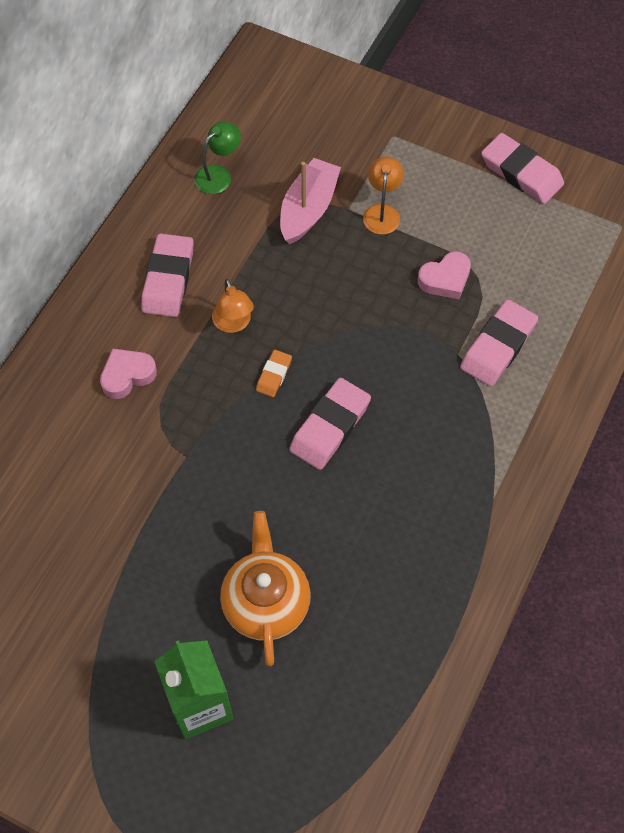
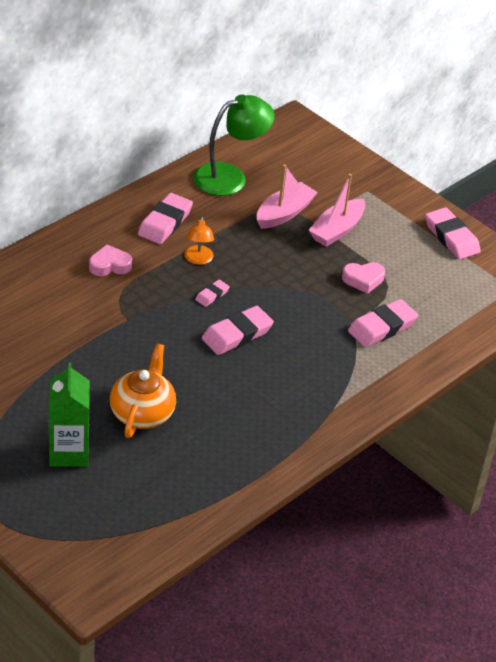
camera: 15 degrees right, 20 degrees down
(218, 174) = (230, 177): green lamp -> green lamp, size x1.91
(274, 375) = (212, 295): orange eraser -> pink eraser
(382, 212) = (337, 230): orange lamp -> pink boat

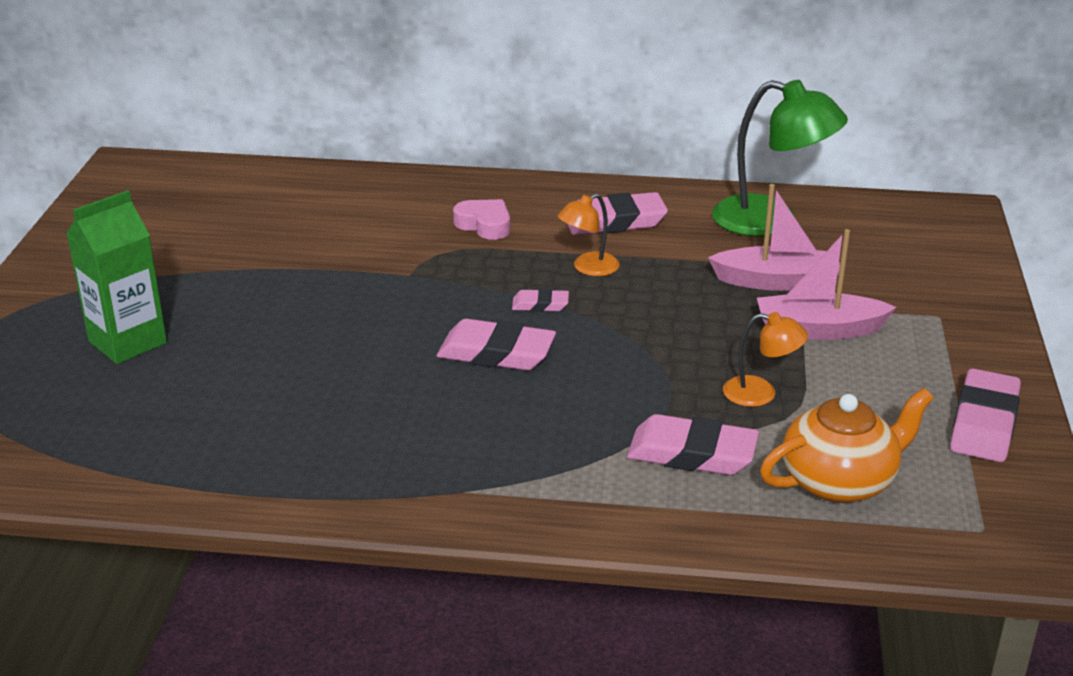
camera: 55 degrees right, 10 degrees down
(142, 413) = (258, 356): orange teapot -> orange teapot (839, 481)
(363, 280) = (760, 394): pink heart -> orange lamp

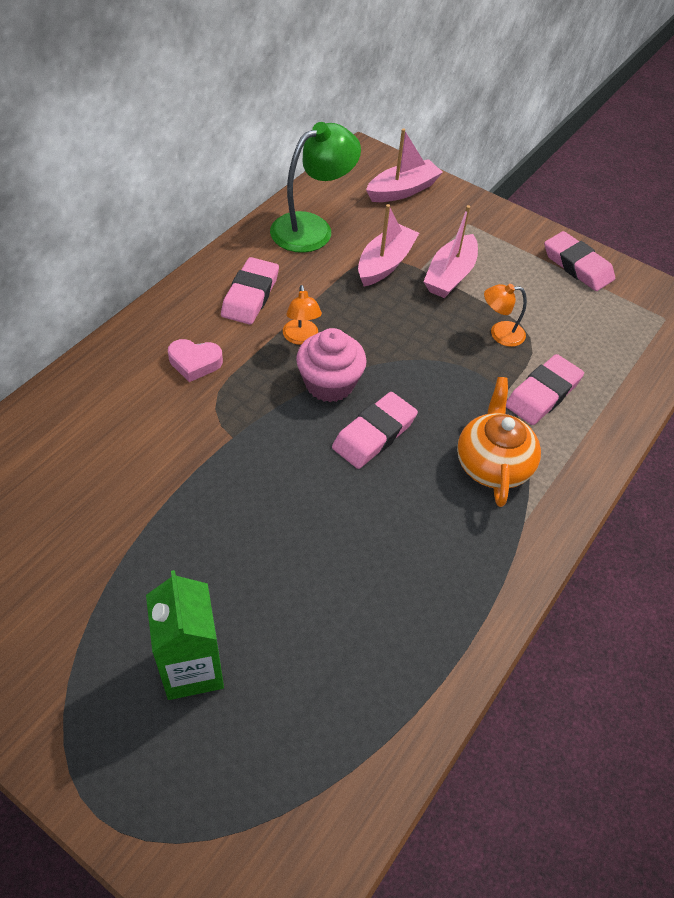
camera: 65 degrees left, 20 degrees up
(484, 225) = (195, 363): pink heart -> pink heart turned 150 degrees counterclockwise
(540, 305) = (329, 384): pink eraser -> pink cupcake
(760, 394) = (500, 334): orange lamp -> orange lamp turned 135 degrees counterclockwise
(839, 481) = (600, 347): orange teapot -> orange teapot (492, 464)
(929, 254) = (402, 190): none -> pink boat

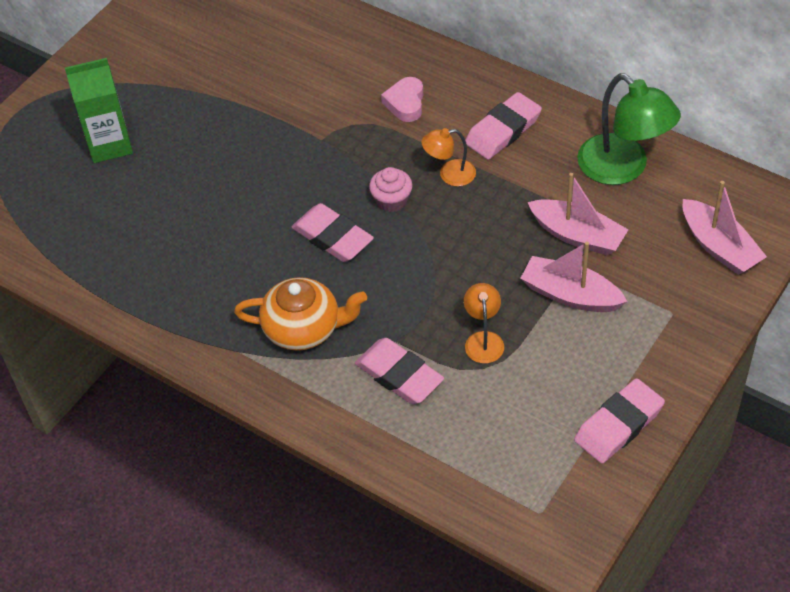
camera: 95 degrees right, 0 degrees up
(250, 295) = (503, 130): pink eraser -> pink eraser turned 60 degrees counterclockwise
(329, 384) = (391, 200): pink cupcake -> pink cupcake, size x0.65

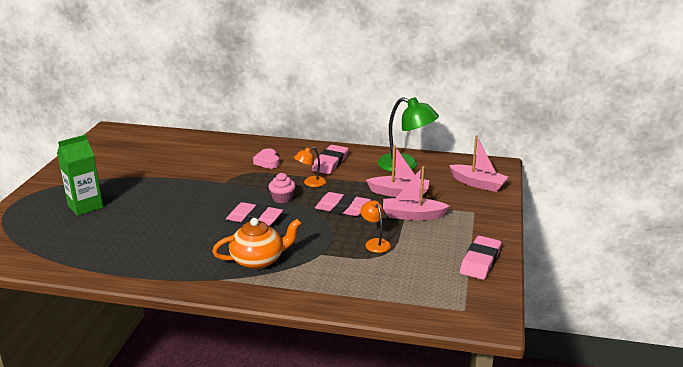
camera: 25 degrees left, 25 degrees down
(399, 375) = (333, 268): pink eraser -> pink eraser (342, 208)

